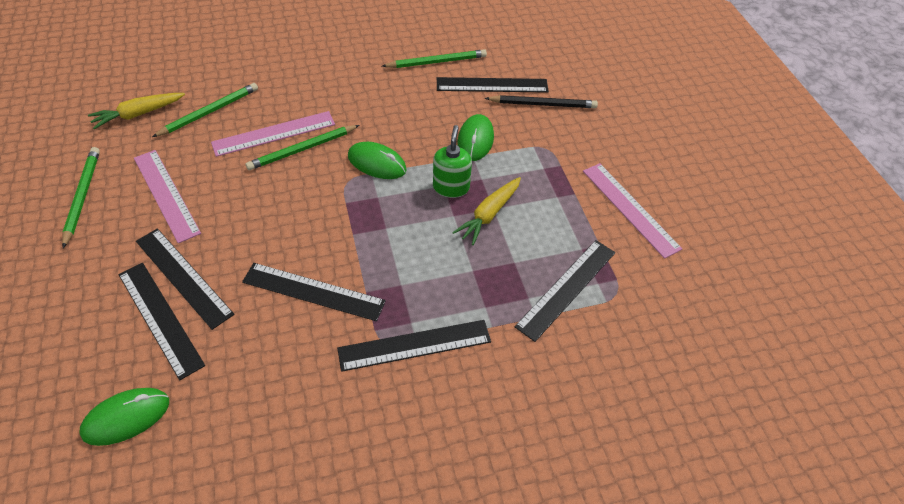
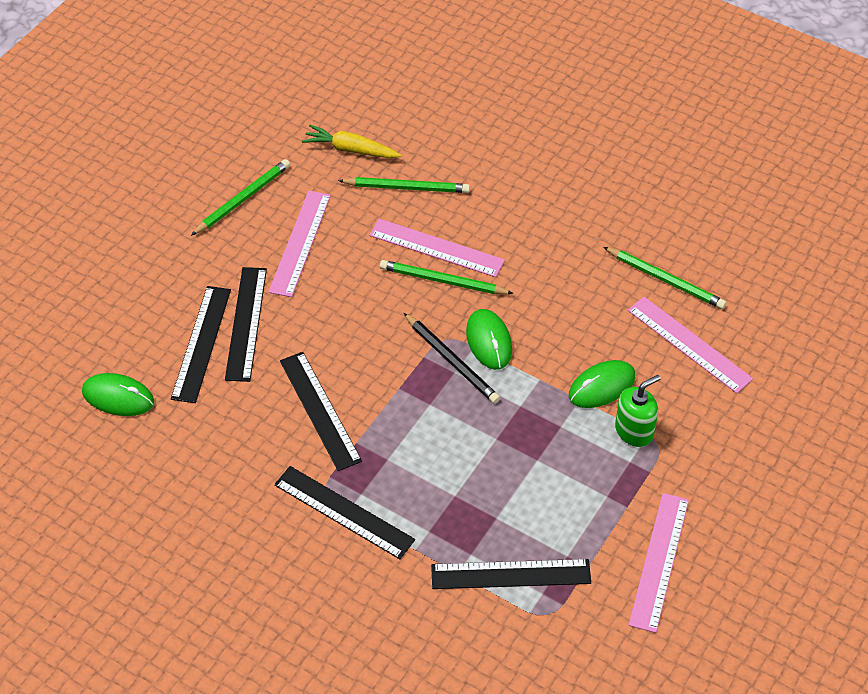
camera: 50 degrees right, 0 degrees up
(451, 187) = (524, 412): green soap dispenser -> green soap dispenser (634, 431)
(489, 214) = (526, 462): yellow carrot -> none
(492, 85) = (689, 344): black ruler -> pink ruler
(543, 104) = (714, 401): black pencil -> black pencil (452, 360)

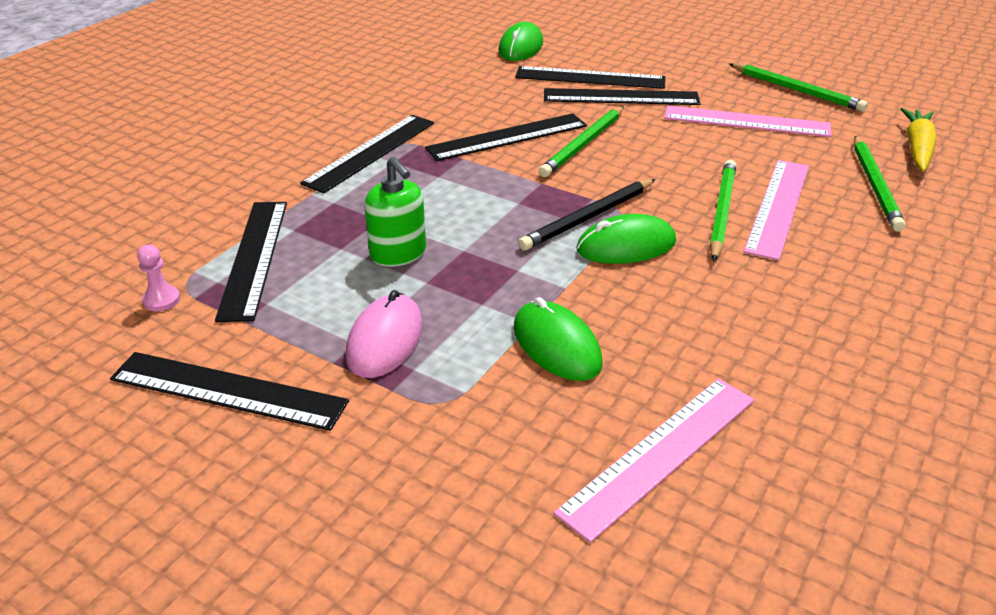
camera: 90 degrees right, 15 degrees down
(567, 625) = (161, 300): none -> pink pawn
(603, 479) = (385, 340): none -> pink mouse
(634, 431) = (471, 376): green soap dispenser -> green soap dispenser (398, 254)
(659, 561) = (228, 391): pink ruler -> black ruler
(665, 280) = (804, 432): green pencil -> green pencil (583, 144)

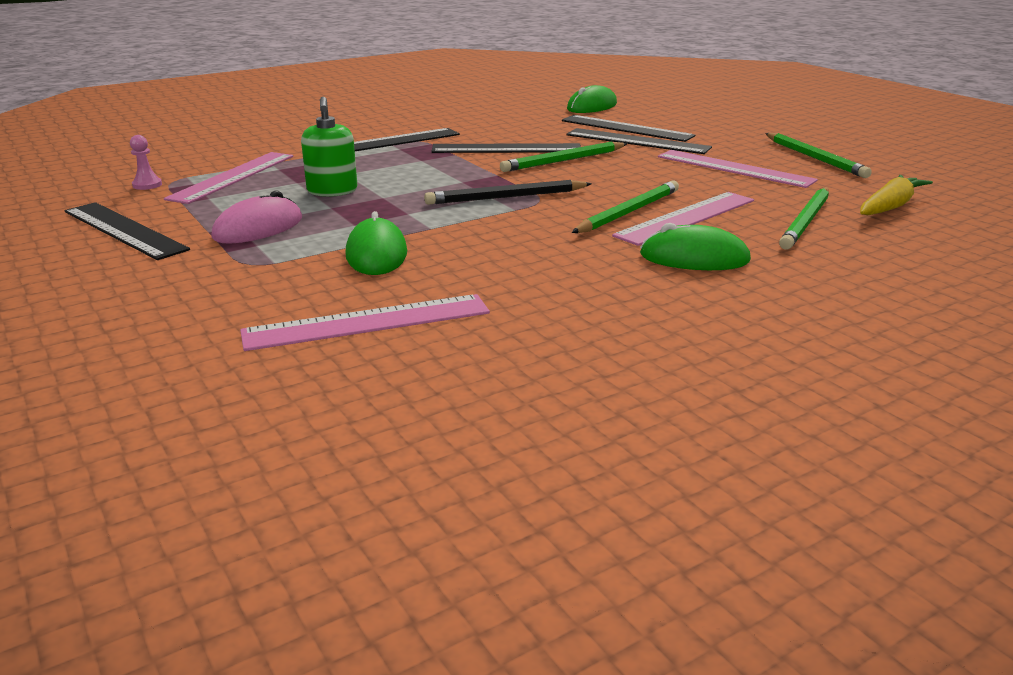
camera: 25 degrees right, 10 degrees down
(254, 257) = (233, 177): black ruler -> pink ruler
(626, 246) = (514, 216): green mouse -> green mouse (694, 258)

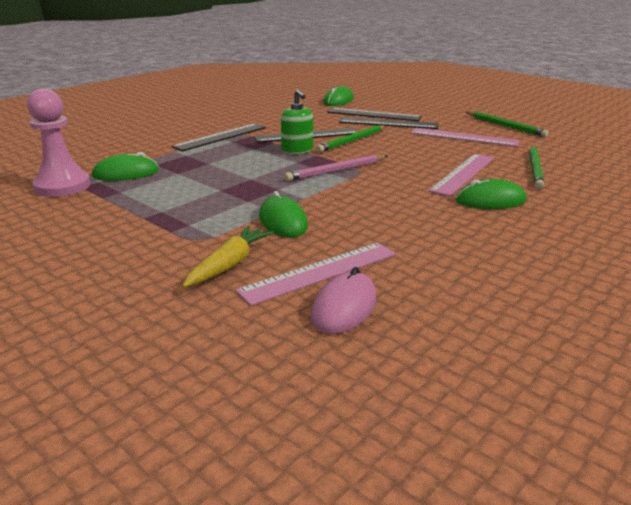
camera: 15 degrees left, 0 degrees up
(124, 230) = (75, 224): black ruler -> none
(147, 185) = (62, 186): pink pawn -> pink pawn, size x2.47
(233, 177) = (126, 173): pink ruler -> green mouse
(258, 228) = (179, 211): pink mouse -> pink mouse (344, 307)
(332, 191) = (210, 177): green soap dispenser -> green soap dispenser (297, 150)
(506, 197) = (336, 170): black pencil -> pink pencil
(628, 212) = (424, 173): green pencil -> none
(890, 206) = (574, 154): yellow carrot -> yellow carrot (229, 264)

